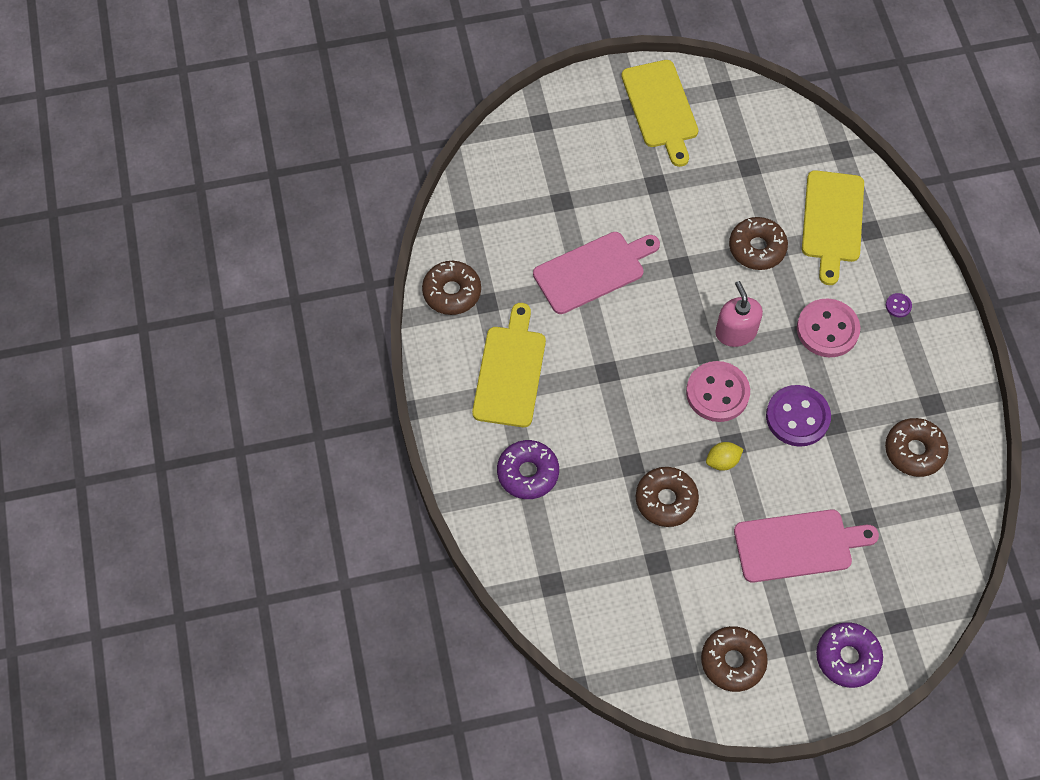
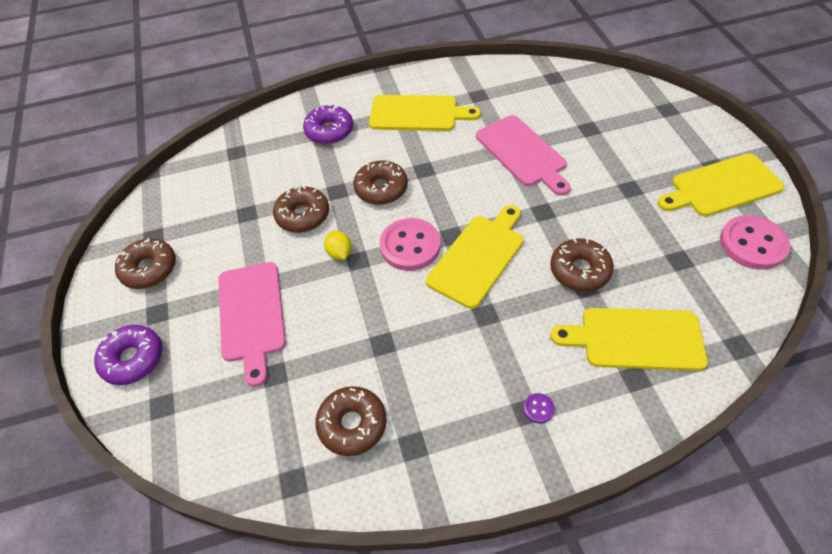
camera: 90 degrees right, 10 degrees down
(452, 292) = (484, 77): brown donut -> brown donut (381, 188)
(736, 332) = (478, 257): pink soap dispenser -> yellow cutting board
(797, 417) = (388, 311): purple button -> none
(827, 329) = (494, 336): pink button -> pink button (752, 244)

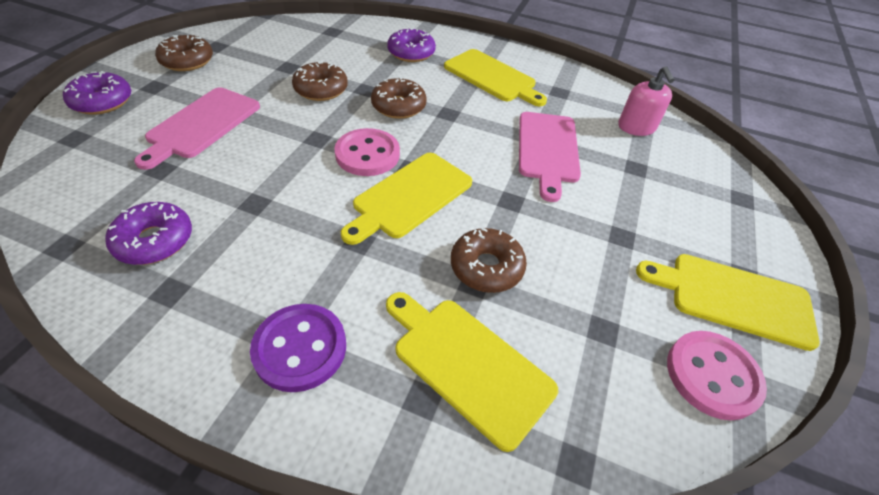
camera: 30 degrees right, 5 degrees down
(339, 253) = (311, 126): yellow lemon -> none
(352, 424) = (155, 241): brown donut -> purple donut
(478, 257) = (410, 197): yellow cutting board -> yellow cutting board turned 150 degrees clockwise
(538, 408) = (300, 348): purple button -> purple button, size x2.39
(557, 93) = (636, 127): none -> pink soap dispenser

